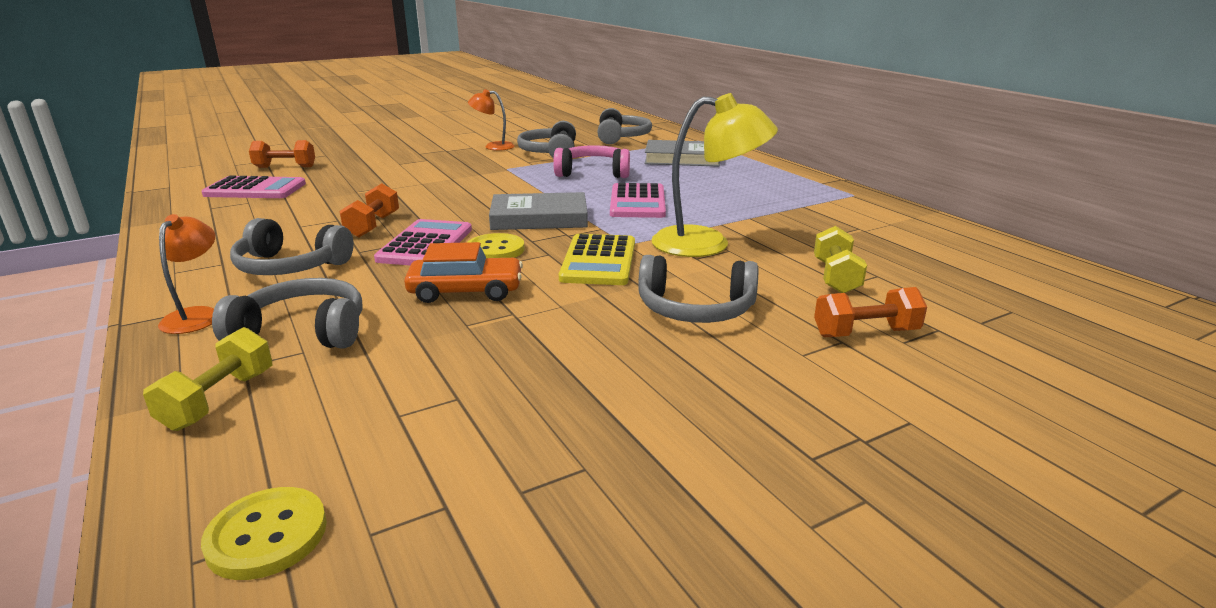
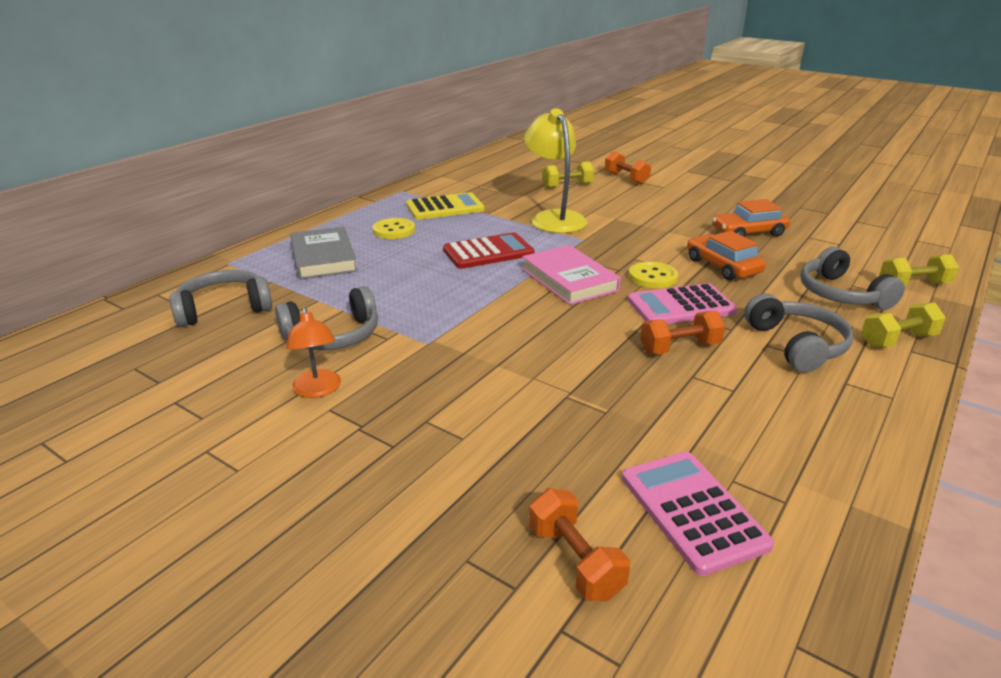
camera: 115 degrees left, 5 degrees up
(197, 315) = (897, 340): orange lamp -> yellow dumbbell
(267, 535) = (921, 241): yellow button -> yellow button (394, 230)
(533, 349) = (748, 232): none -> orange car
(539, 218) = (569, 280): grey book -> pink book
(593, 173) = (410, 289): pink headphones -> none
(599, 261) = (624, 241): yellow calculator -> yellow calculator (445, 207)
(638, 202) = (488, 252): pink calculator -> red calculator
(695, 309) = (651, 208): grey headphones -> none

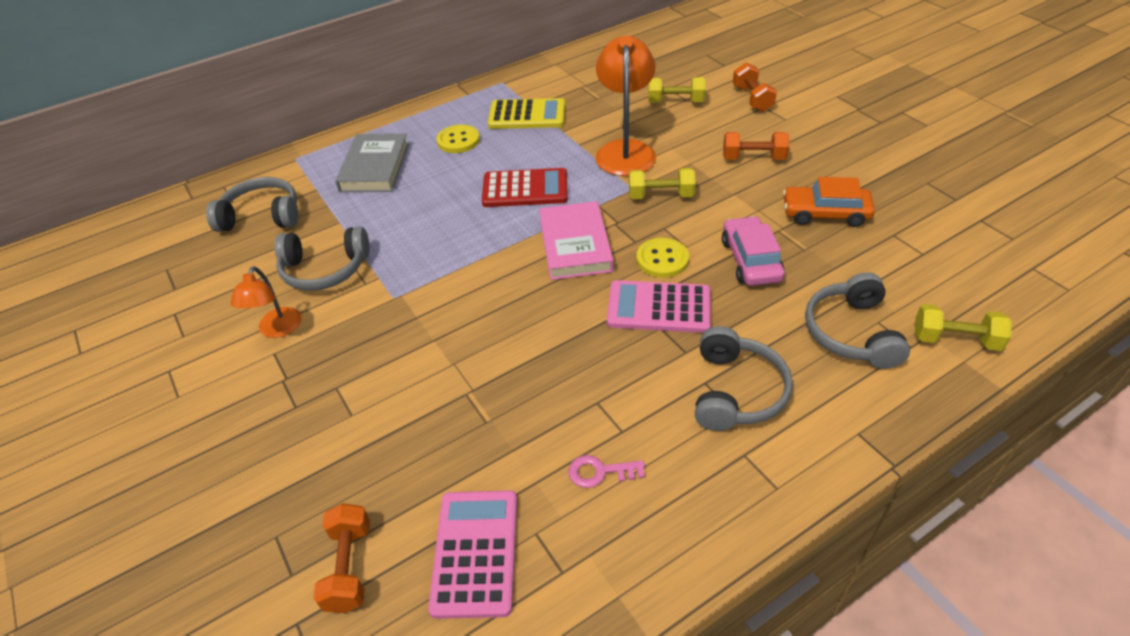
camera: 25 degrees right, 15 degrees up
(554, 218) = (625, 150): yellow lamp -> orange lamp
(679, 348) = (613, 363): orange dumbbell -> orange dumbbell (753, 158)
(722, 266) = (750, 260): orange car -> pink car
(744, 422) = (600, 472): none -> pink key
(897, 340) = (856, 415): yellow dumbbell -> yellow dumbbell (661, 196)

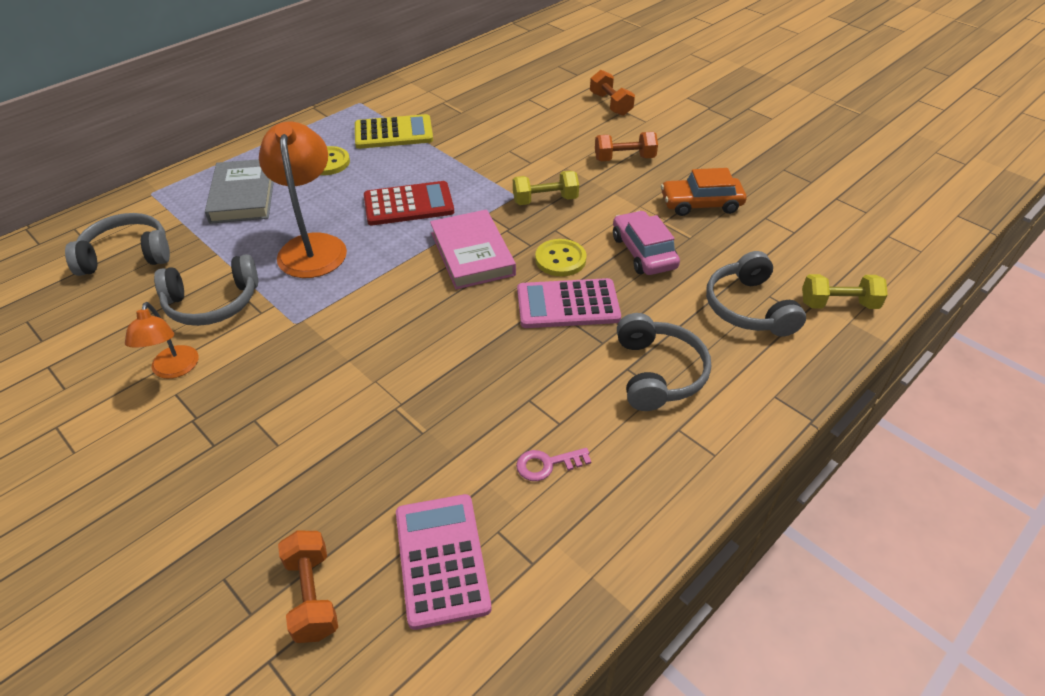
camera: 15 degrees left, 0 degrees up
(625, 150) = (500, 160): orange lamp -> orange lamp (312, 246)
(675, 102) = (538, 111): yellow dumbbell -> none

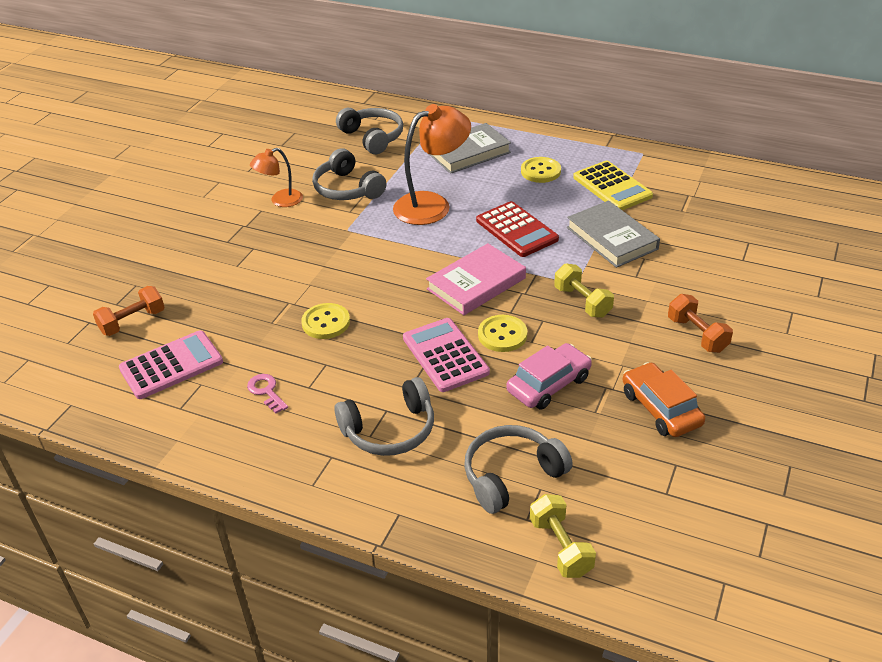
camera: 70 degrees right, 5 degrees down
(457, 382) = (326, 322): none -> yellow button
(468, 157) = (612, 238): none -> grey book
(610, 104) = (796, 299): orange dumbbell -> none

